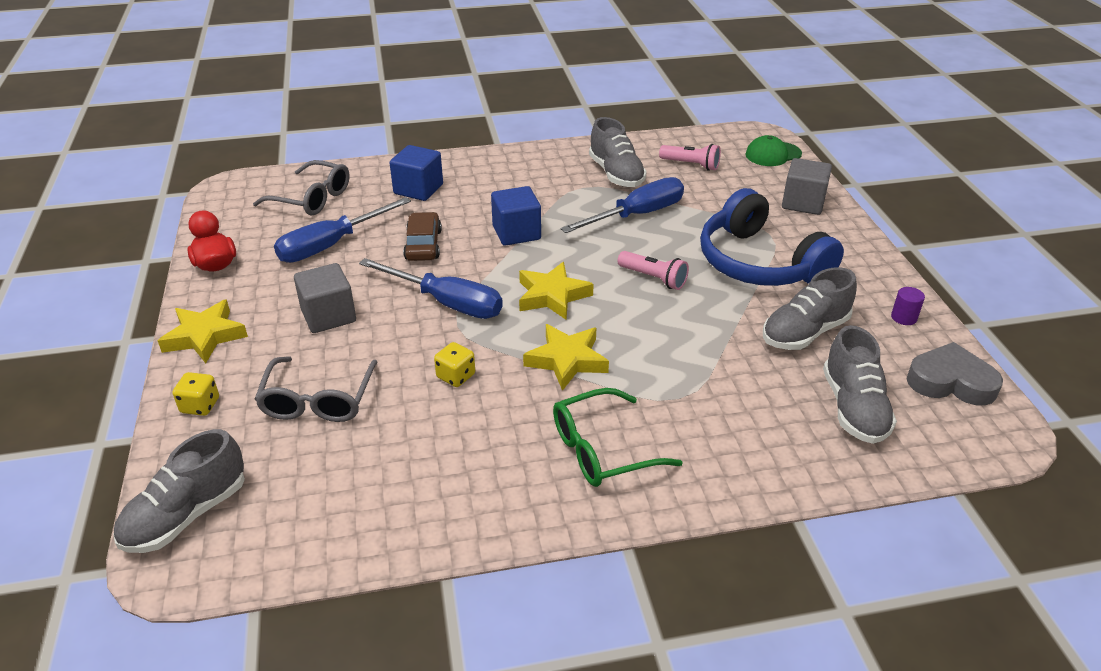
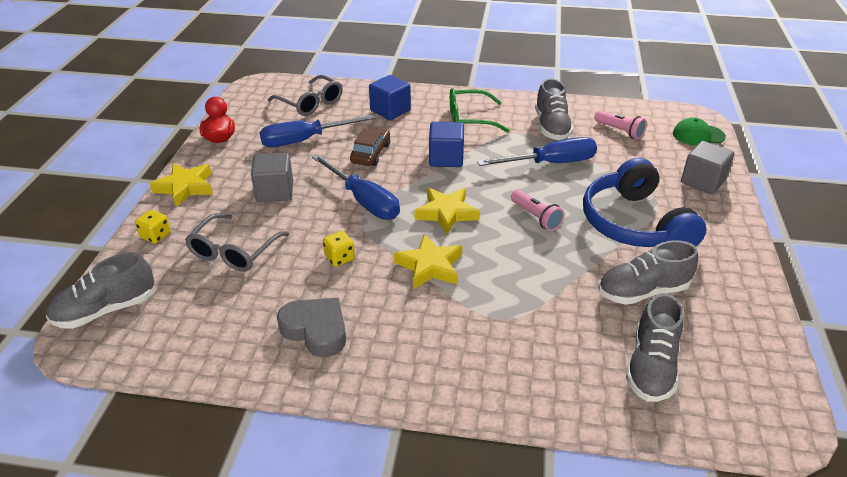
camera: 20 degrees right, 0 degrees up
(602, 450) = (418, 343): green glasses -> green glasses (469, 119)
(903, 317) = (743, 300): purple cylinder -> none
(950, 382) = (757, 367): grey heart -> grey heart (316, 330)

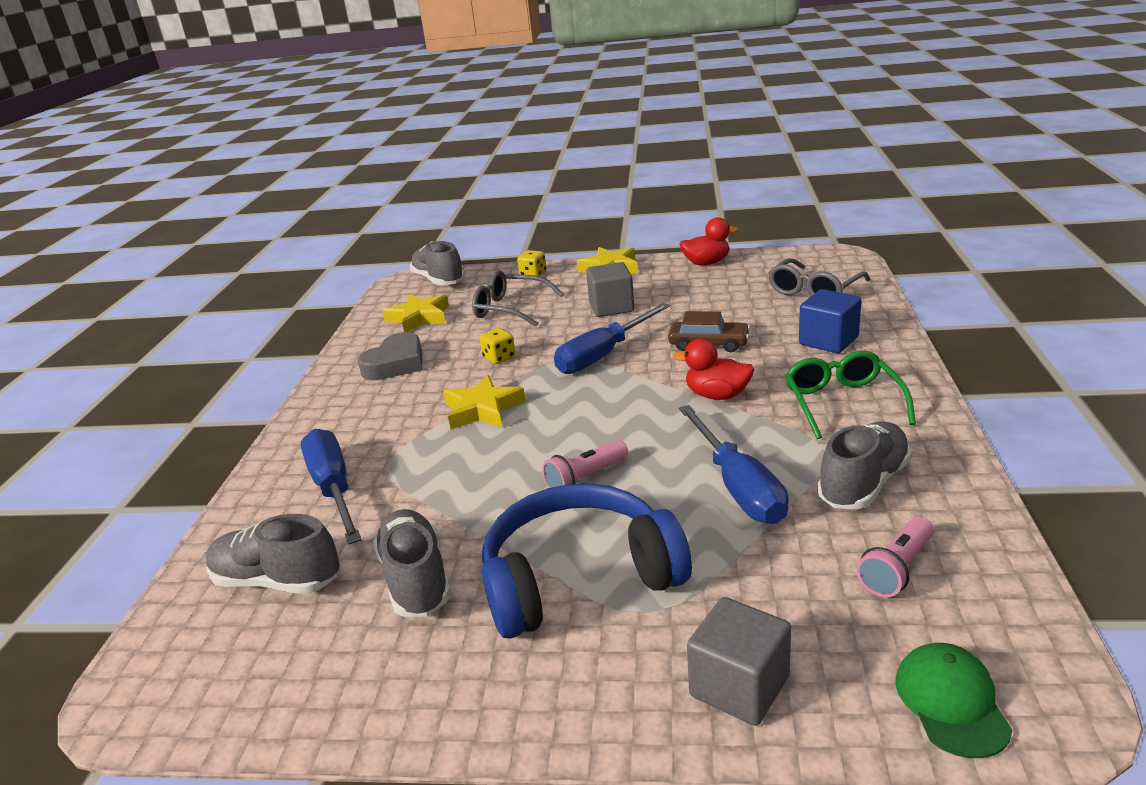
camera: 90 degrees right, 10 degrees down
(305, 140) = (722, 303): blue screwdriver -> blue screwdriver (334, 489)
(446, 158) = (717, 395): blue cube -> red duck
(446, 213) = (586, 409): yellow star -> yellow star (419, 318)
(551, 127) = (863, 483): grey shoe -> grey shoe turned 135 degrees clockwise

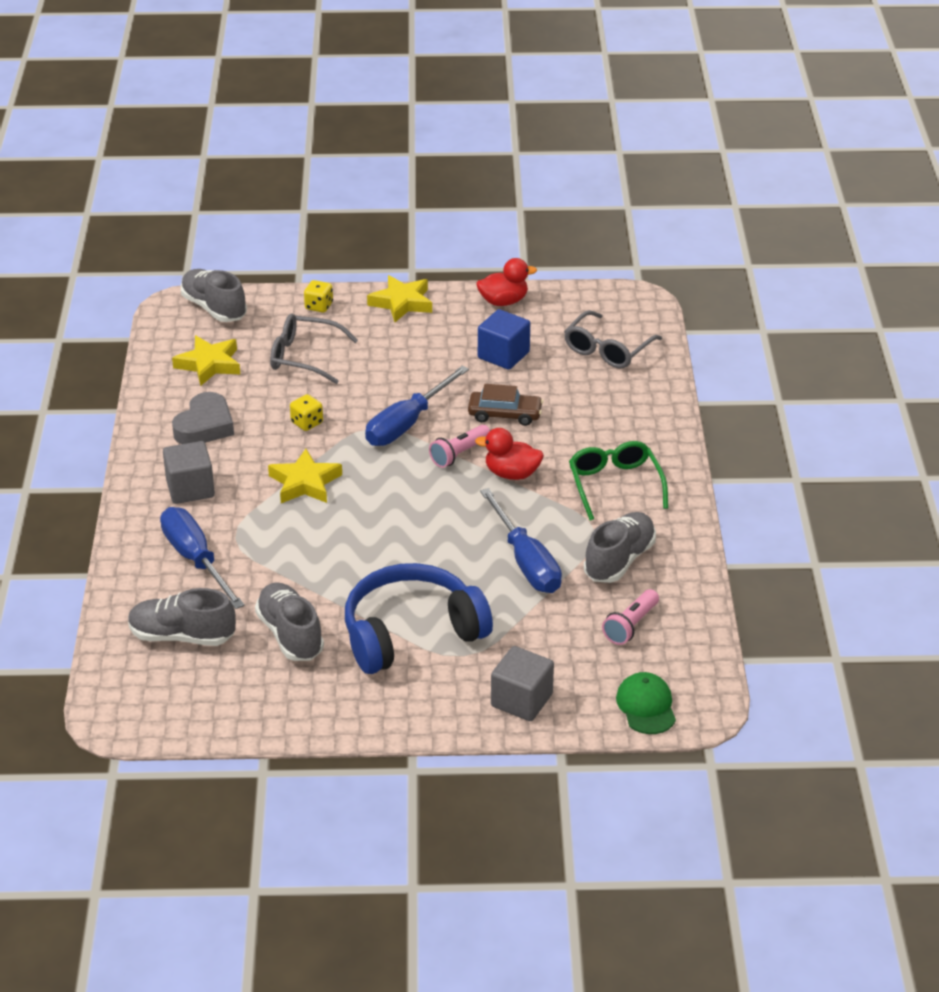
camera: 10 degrees left, 10 degrees up
(585, 478) = (406, 553): pink flashlight -> pink flashlight (459, 454)
(611, 307) = (409, 361): grey cube -> grey cube (190, 489)
(828, 341) = (612, 416): blue cube -> blue cube (503, 355)

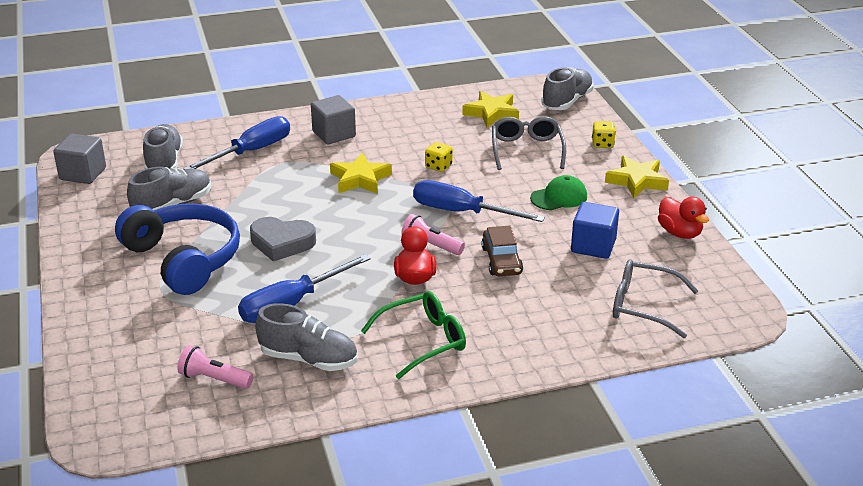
camera: 75 degrees right, 5 degrees down
(205, 426) = (413, 125): grey heart -> grey heart (282, 243)
(521, 700) = (105, 329): grey cube -> grey cube (83, 174)
(646, 706) = (102, 404): green cap -> green cap (559, 197)

